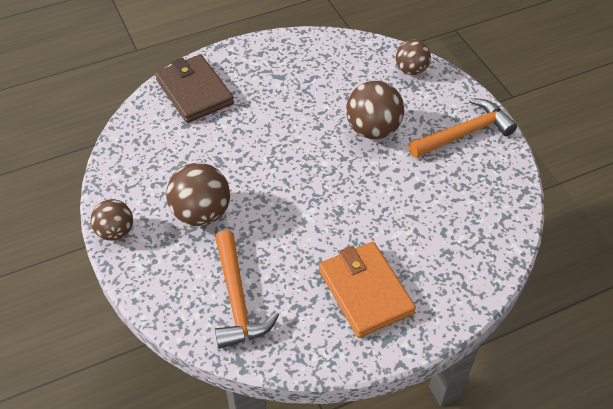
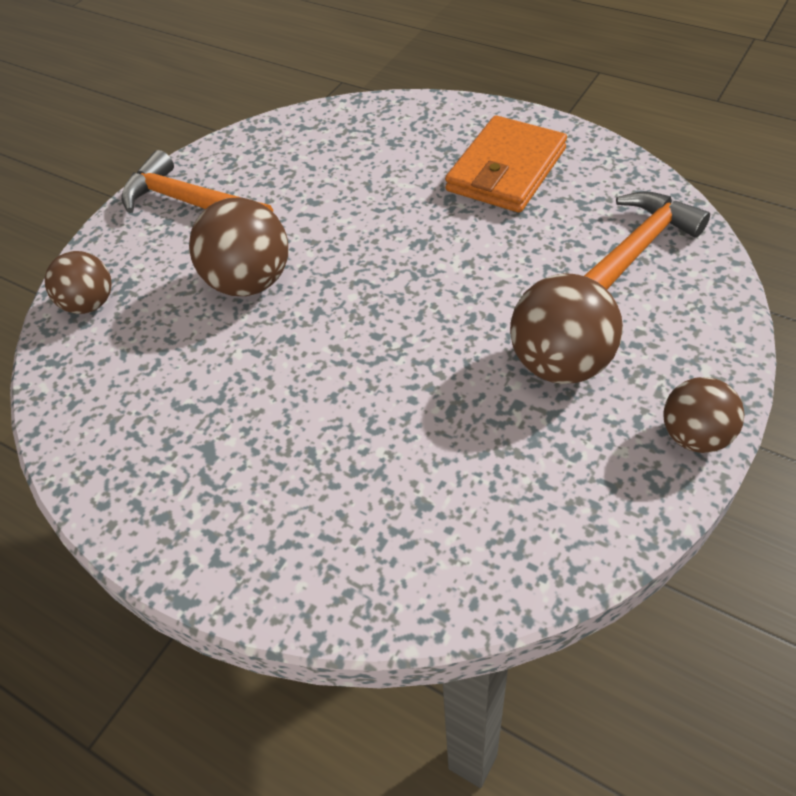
camera: 120 degrees left, 0 degrees up
(194, 92) = (336, 549): brown wallet -> none

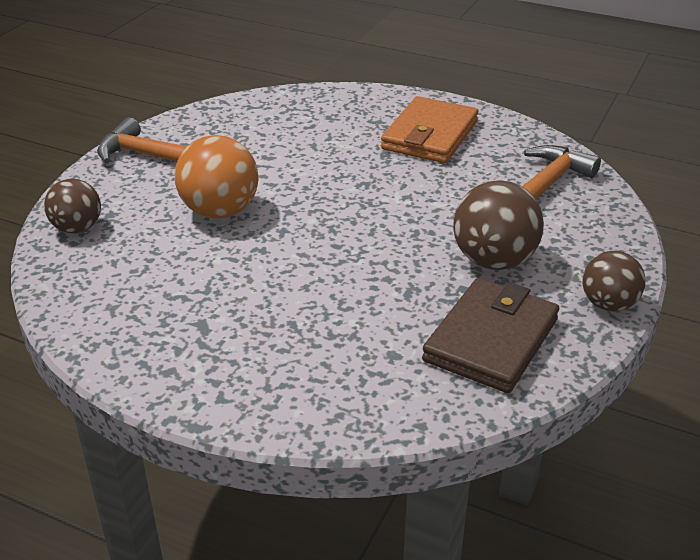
camera: 10 degrees left, 15 degrees down
(249, 282) = (220, 211): brown ball -> orange ball
(542, 486) = (491, 340): none -> brown wallet

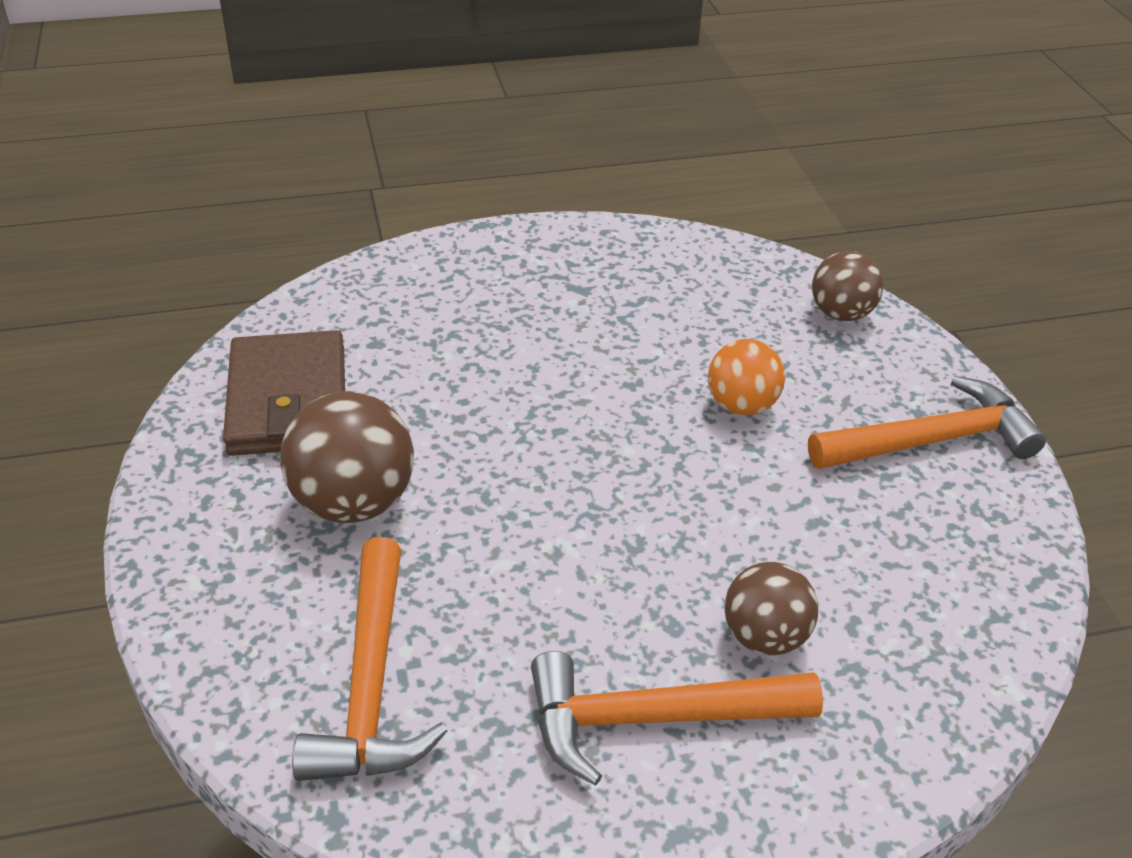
camera: 140 degrees right, 5 degrees up
(220, 211) = (741, 405): orange ball -> orange ball, size x0.65
(430, 135) = (653, 719): orange wallet -> orange hammer
(608, 304) = (173, 508): brown ball -> brown ball (765, 637)

